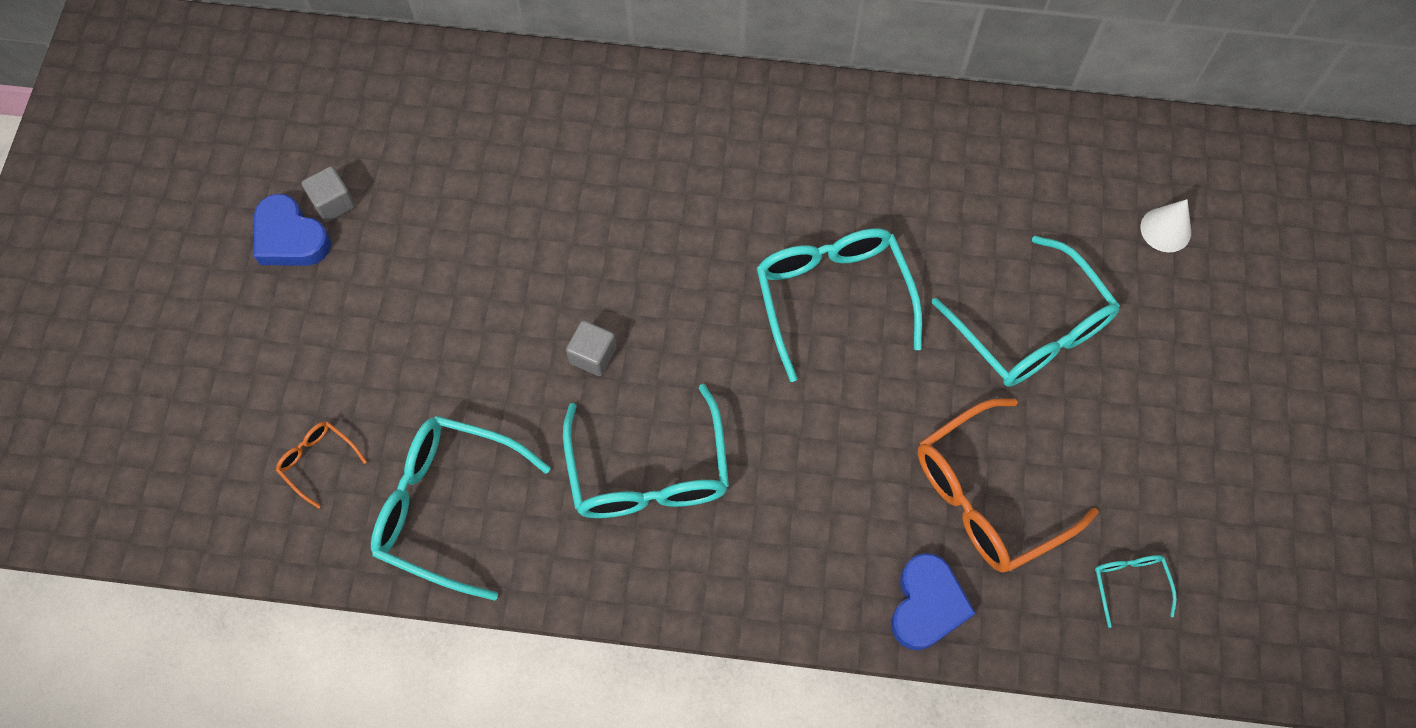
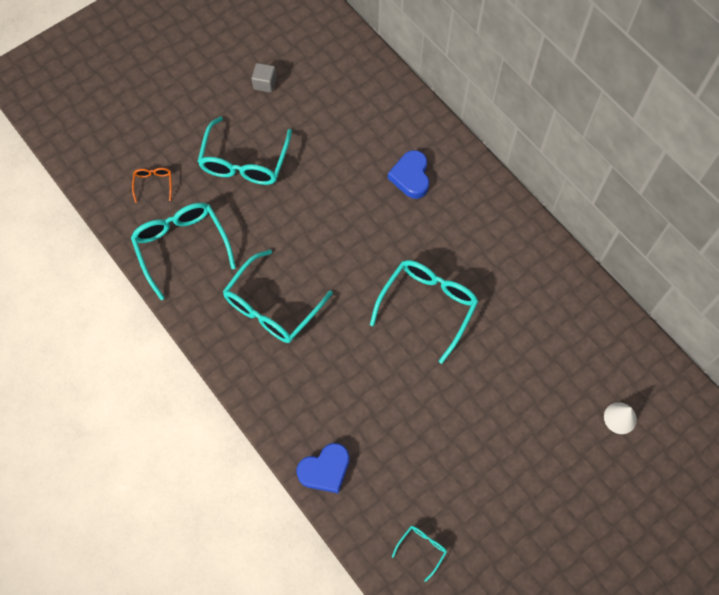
camera: 45 degrees right, 0 degrees up
(290, 238) = (234, 84): blue heart -> blue heart (411, 177)
(593, 355) = (301, 238): grey cube -> none
(988, 496) = (401, 452): orange glasses -> none
(1031, 328) = (503, 401): turquoise glasses -> turquoise glasses (245, 161)

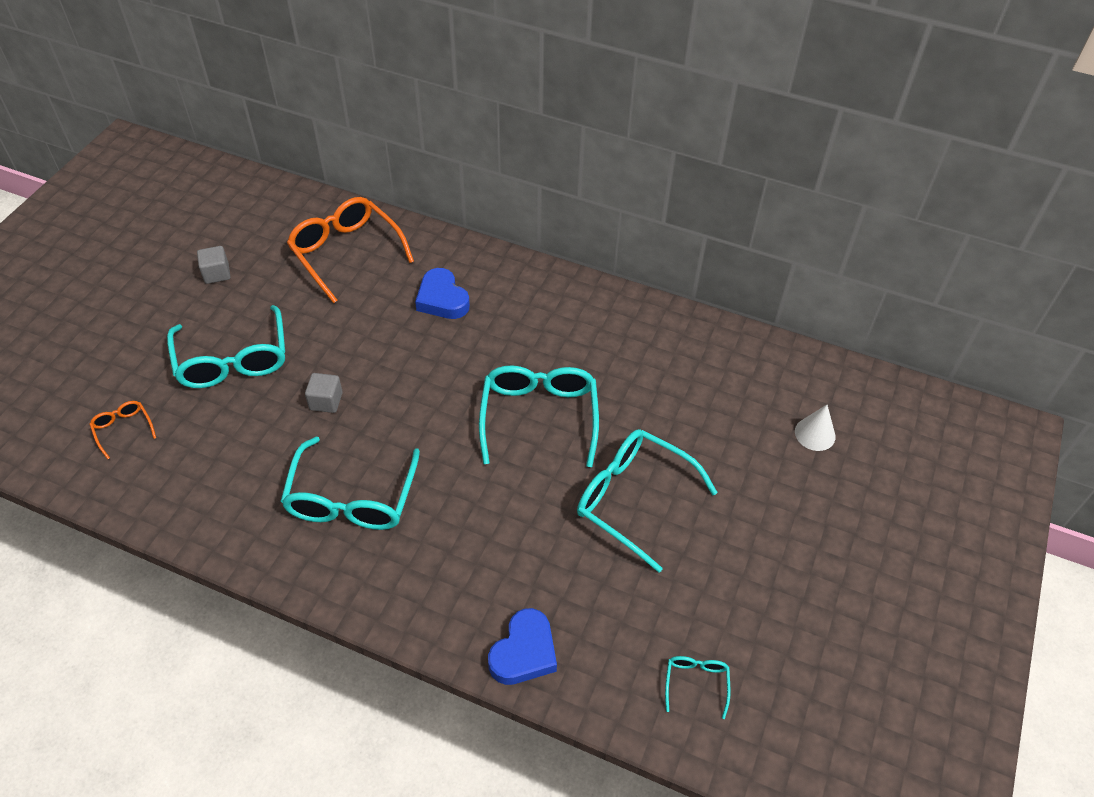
camera: 30 degrees left, 15 degrees down
(182, 247) = (197, 483): turquoise glasses -> turquoise glasses (634, 500)
(290, 224) = (326, 401): none -> grey cube
(362, 105) = (346, 253): none -> orange glasses

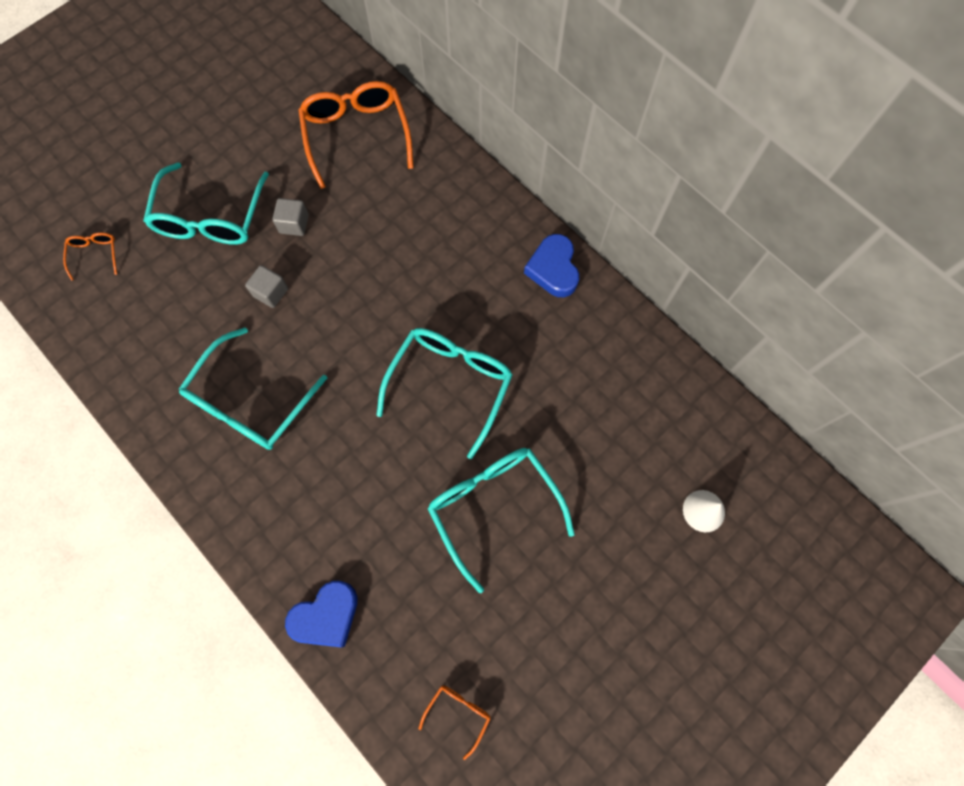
camera: 25 degrees right, 20 degrees up
(217, 273) = (234, 118): grey cube -> grey cube (294, 224)
(442, 299) = (421, 220): blue heart -> blue heart (553, 269)
(696, 683) = (458, 714): turquoise glasses -> orange glasses

